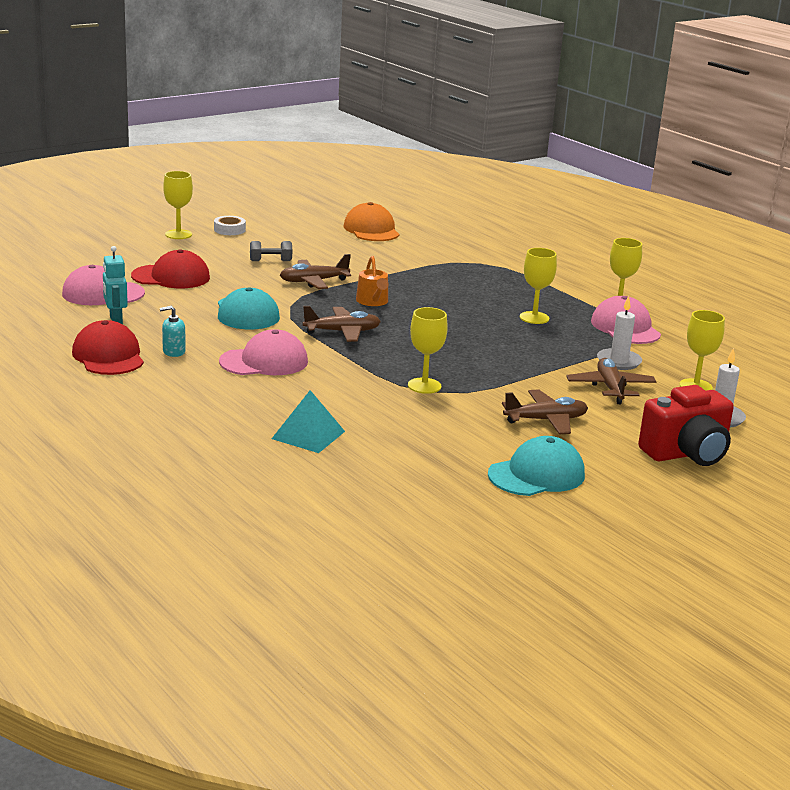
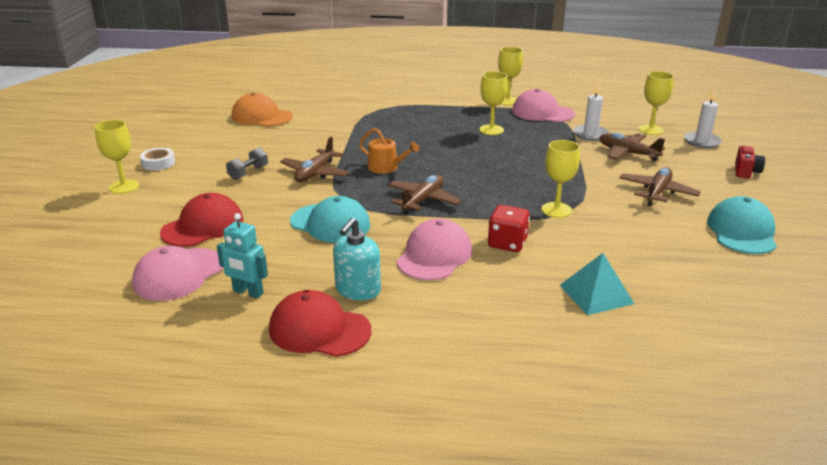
camera: 45 degrees left, 5 degrees up
(173, 352) = (358, 290): turquoise soap dispenser -> turquoise soap dispenser, size x1.55
(330, 382) = (507, 243): none -> red dice
(686, 454) = (746, 172): red camera -> red camera, size x0.51

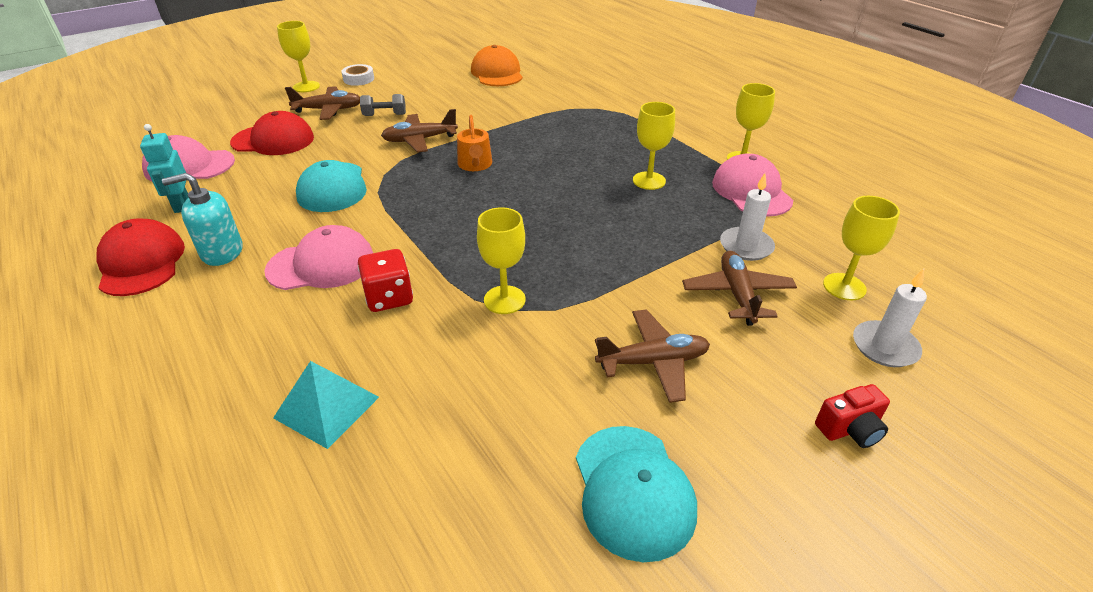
camera: 50 degrees right, 10 degrees up
(423, 200) = (429, 211): brown plane -> brown plane (328, 110)
(741, 231) = (633, 491): turquoise cap -> turquoise cap turned 105 degrees clockwise

